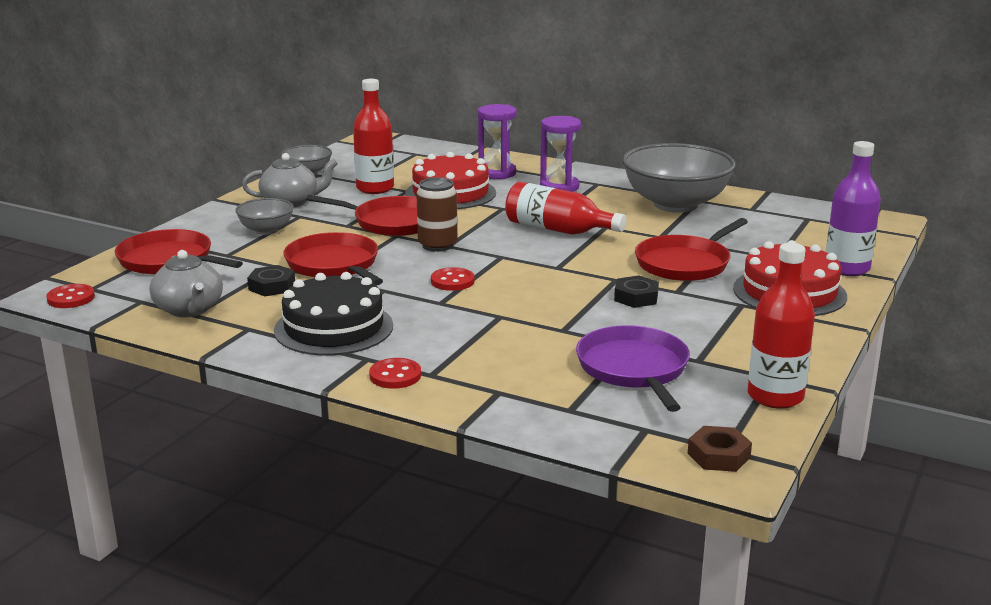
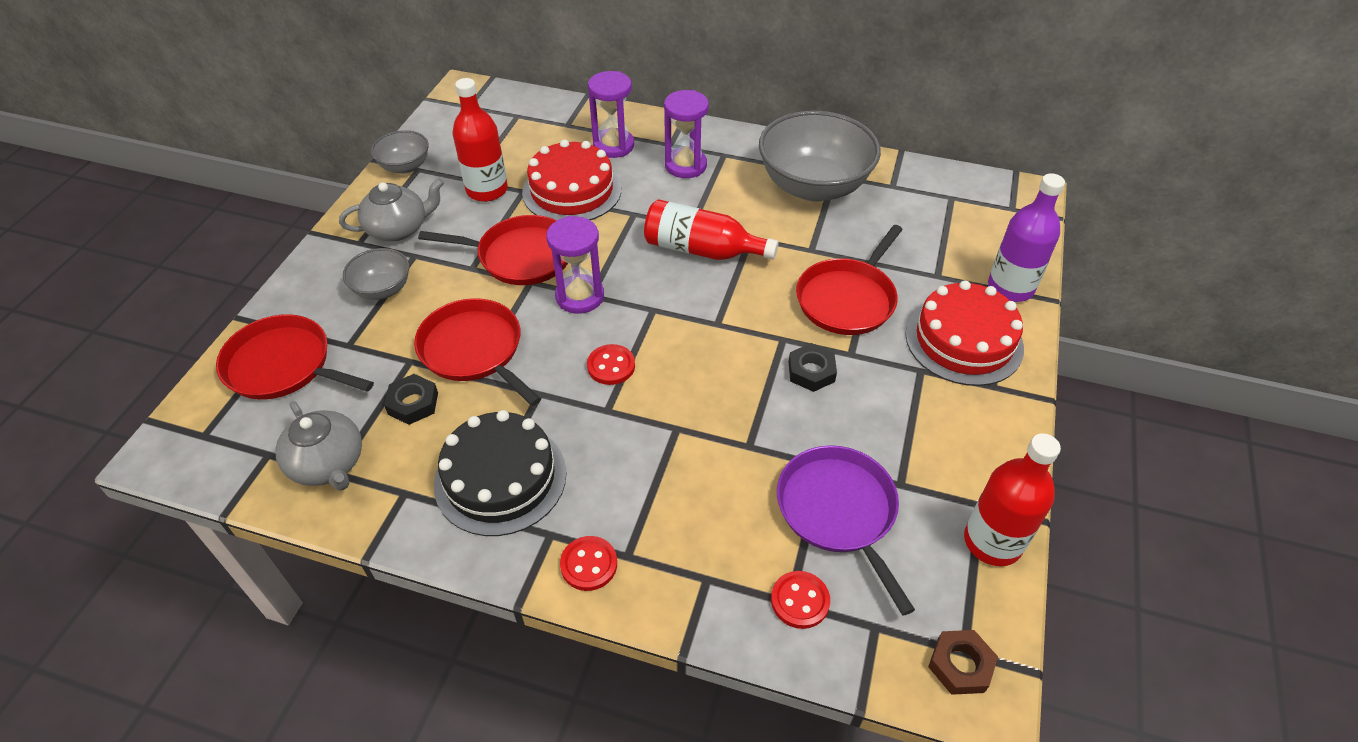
camera: 10 degrees left, 25 degrees up
(71, 298) = (183, 460): red button -> red button (800, 601)
(437, 245) = (580, 296): brown can -> purple hourglass

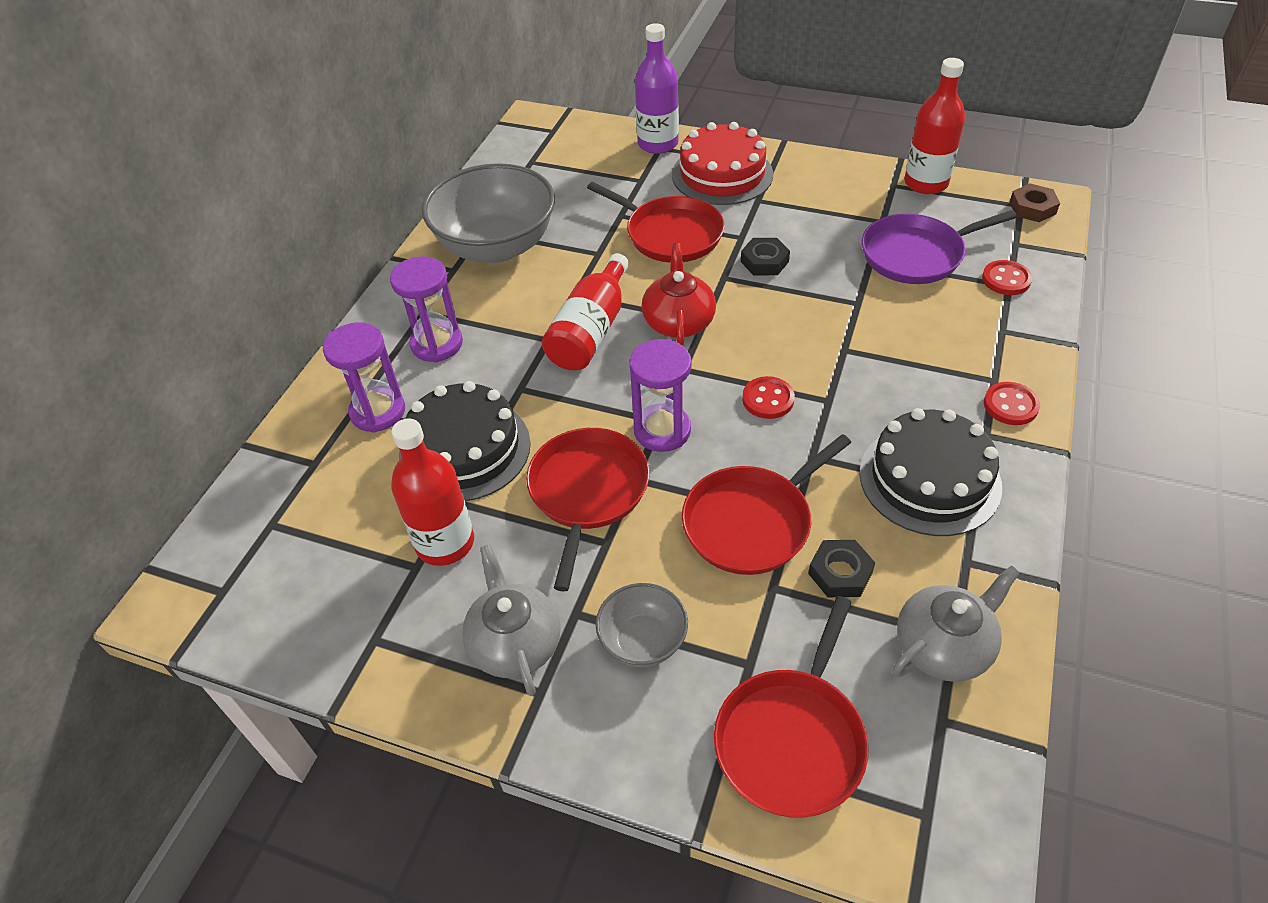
camera: 85 degrees left, 0 degrees up
(405, 166) = (362, 659): grey bowl -> none
(572, 191) = (465, 449): red cake -> black cake
(715, 306) = (678, 322): none -> red teapot

